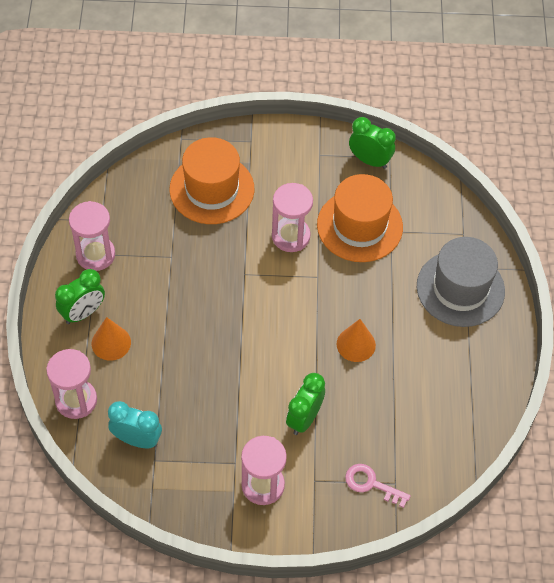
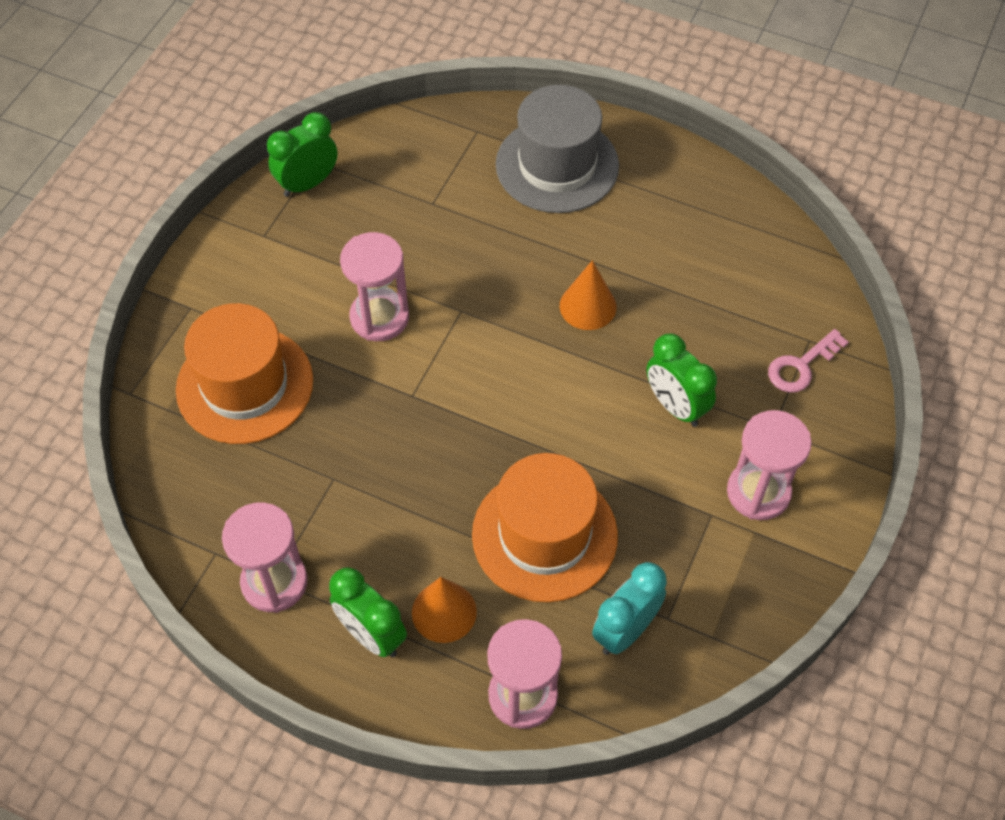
camera: 65 degrees left, 0 degrees up
(83, 313) = (371, 635): green clock -> green clock turned 150 degrees clockwise
(359, 226) = (406, 234): orange hat -> orange hat (544, 535)

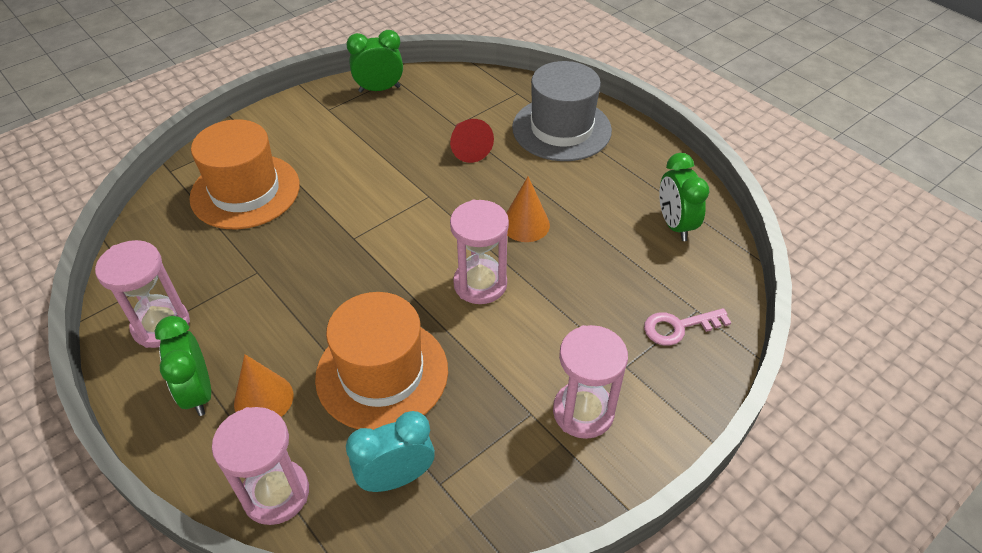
camera: 25 degrees right, 10 degrees down
(379, 317) = (367, 181): pink hourglass -> pink hourglass (480, 284)
(466, 230) = (468, 148): none -> red cone
(675, 406) = (551, 318): green clock -> green clock (675, 225)

